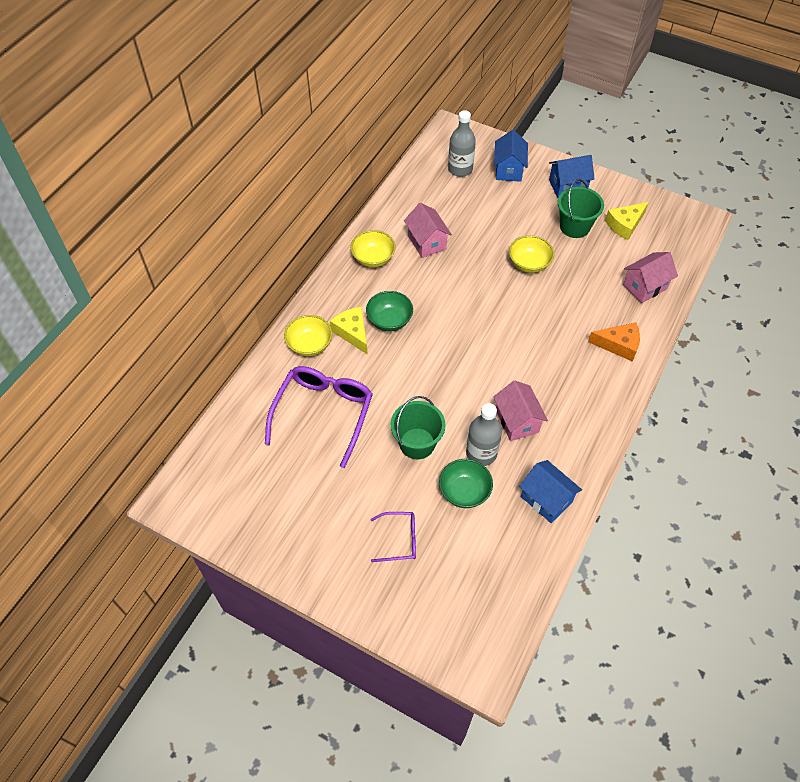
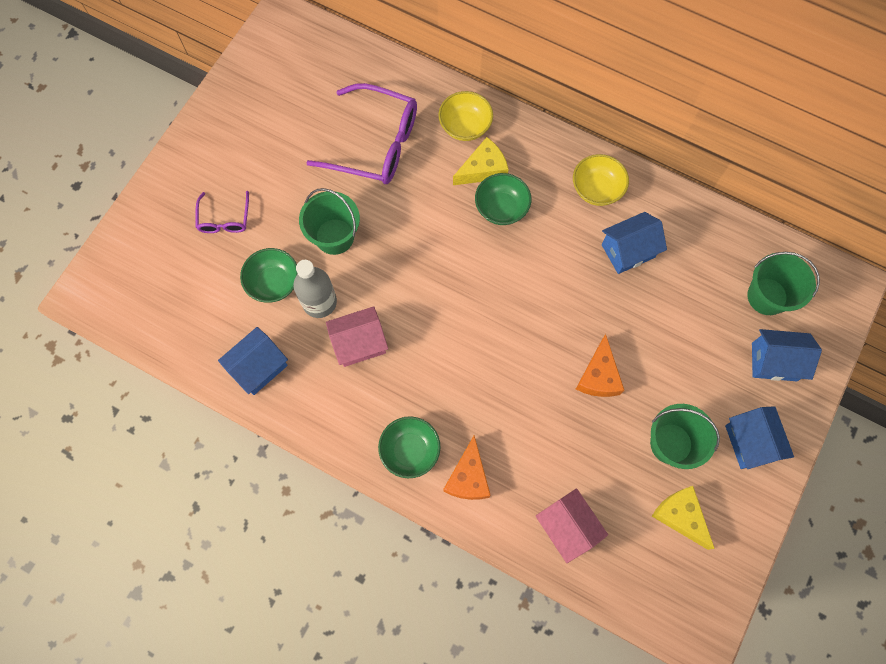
camera: 90 degrees right, 15 degrees up
(426, 242) = (628, 251): pink house -> blue house
(460, 169) = (767, 296): grey bottle -> green bucket
(529, 264) = (598, 376): yellow bowl -> orange cheese
(604, 383) = (410, 450): none -> green bowl

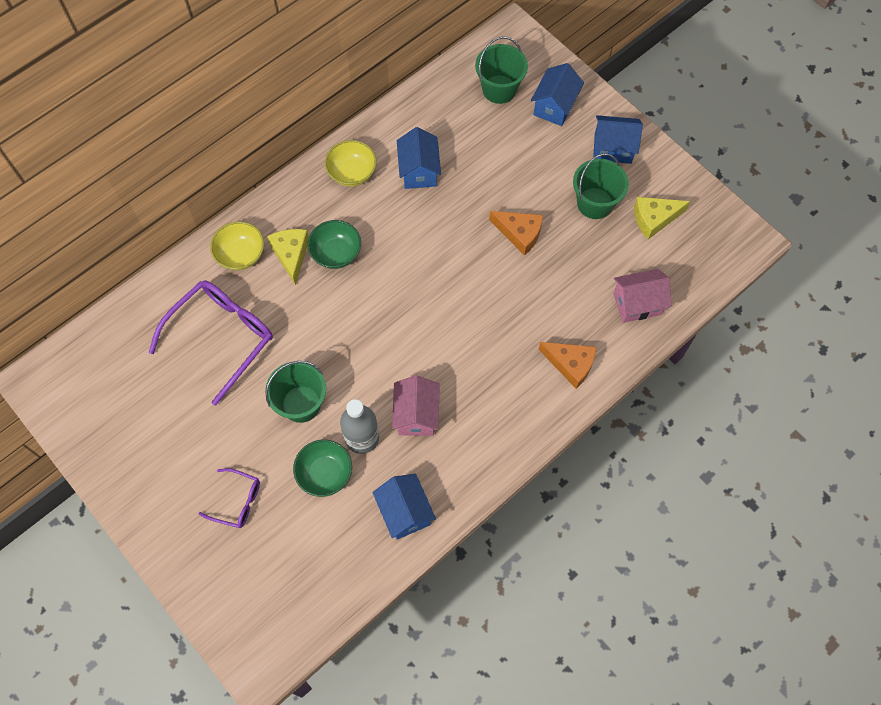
camera: 70 degrees left, 5 degrees down
(410, 450) = (531, 404): green bowl -> none

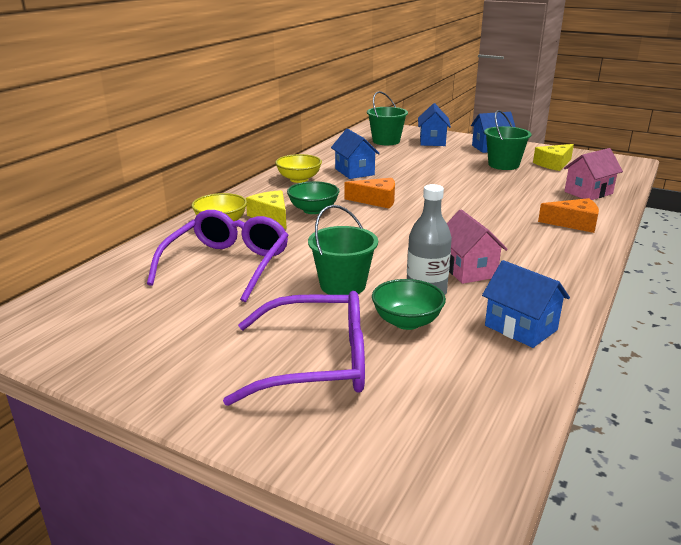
camera: 20 degrees left, 40 degrees down
(237, 501) = (316, 363): purple glasses -> purple glasses, size x1.97
(519, 234) = (461, 182): orange cheese -> orange cheese (376, 200)

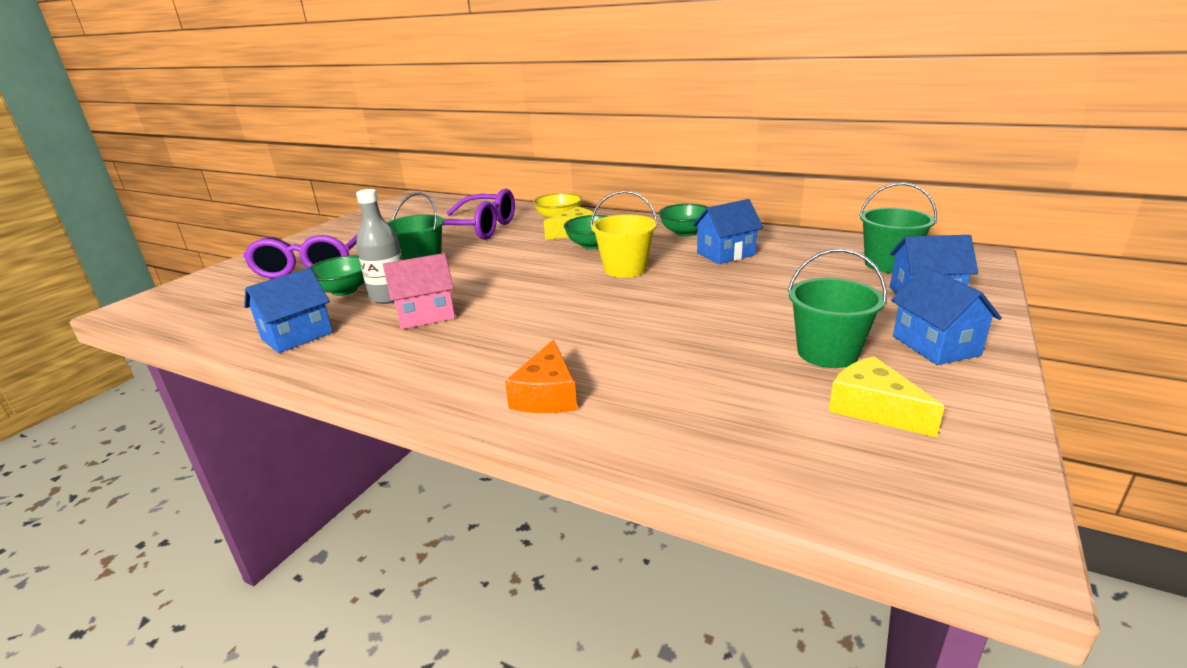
camera: 90 degrees right, 0 degrees up
(299, 179) = (685, 232): yellow bowl -> green bowl
(376, 200) = (625, 269): orange cheese -> yellow bucket
(588, 192) = (699, 429): pink house -> none

